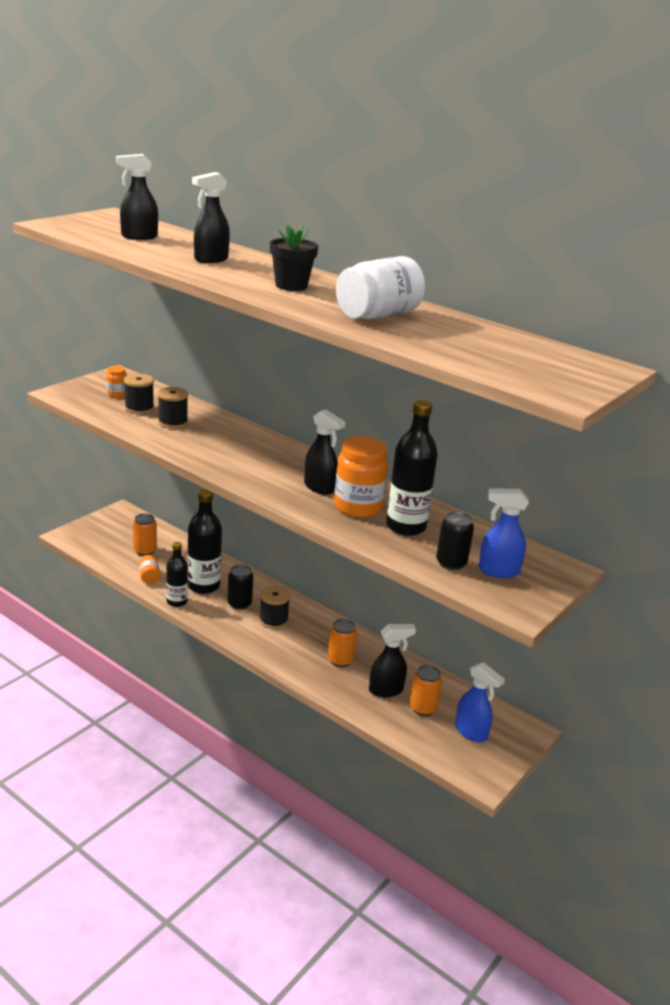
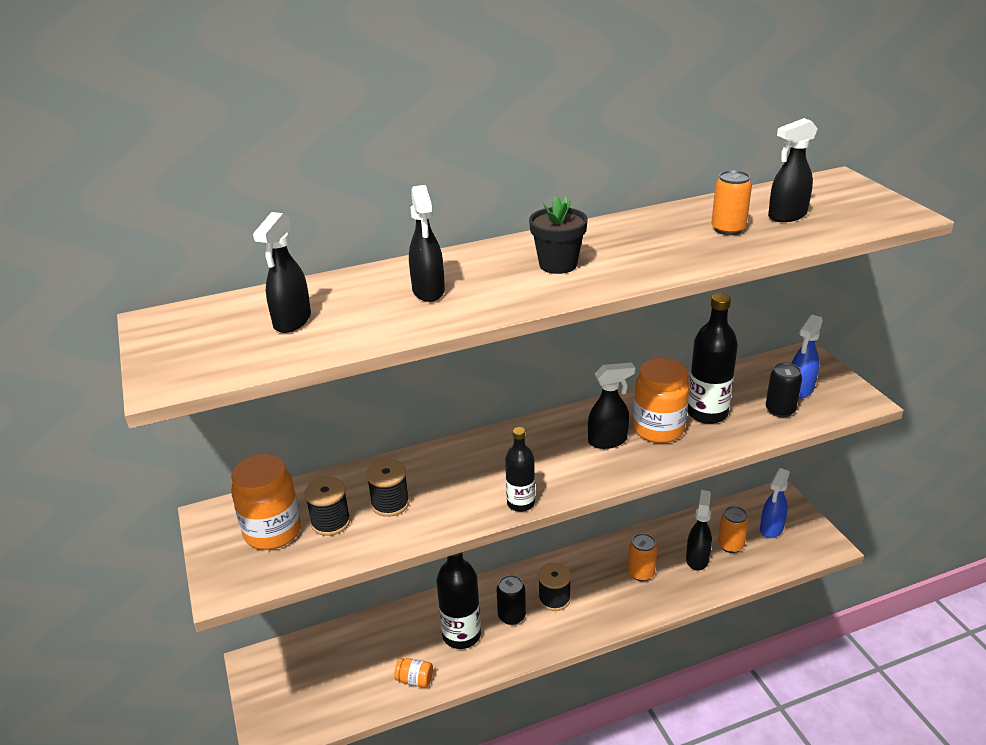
camera: 55 degrees left, 5 degrees up
(117, 394) = (273, 532): orange jar -> orange jar, size x2.09
(145, 551) = (358, 666): orange can -> orange can (728, 229)
(177, 601) = (478, 669): black bottle -> black bottle (521, 503)
(378, 315) = (675, 241): white jar -> none
(471, 732) = (771, 529): blue spray bottle -> blue spray bottle turned 135 degrees clockwise
(487, 349) = (786, 216): none -> black spray bottle

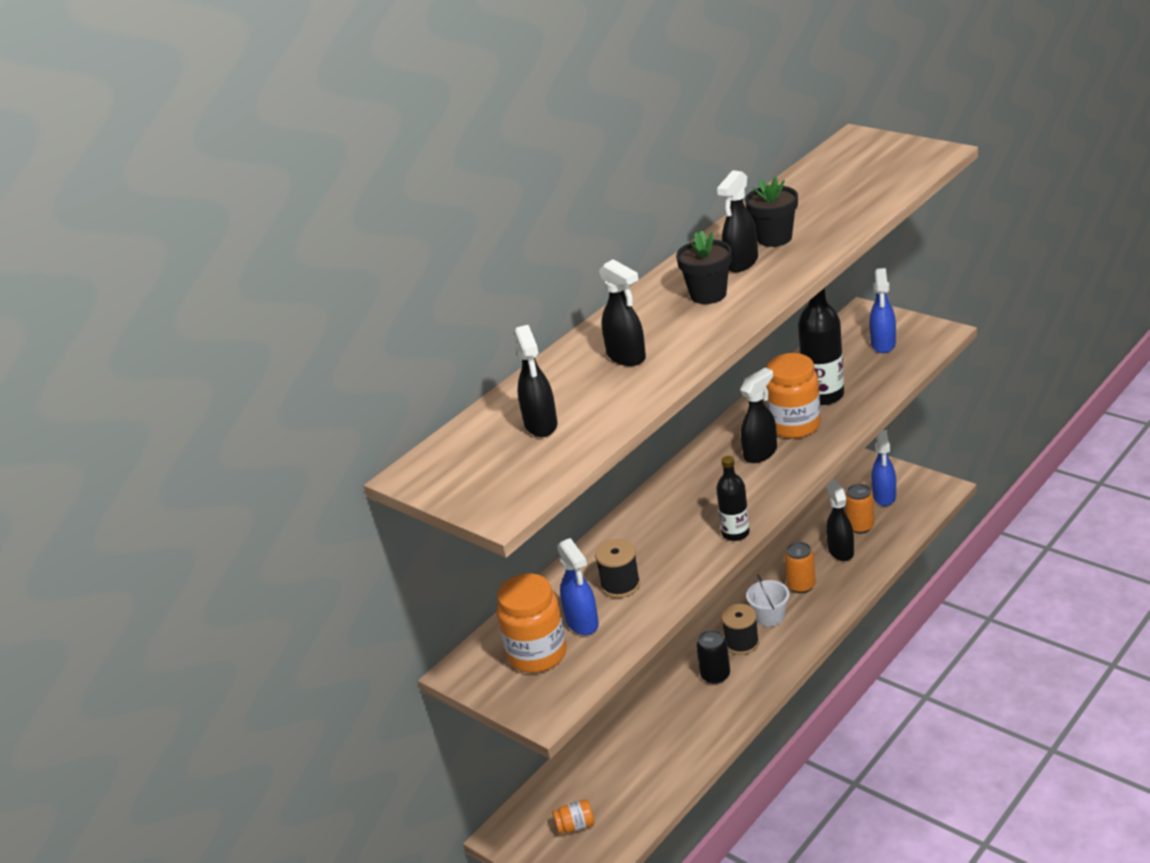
camera: 25 degrees left, 0 degrees up
(330, 522) = (582, 623): black spool -> blue spray bottle
(415, 680) = (674, 767): orange jar -> orange jar (575, 826)
(461, 635) = (683, 713): black bottle -> none
(594, 587) = (769, 616): none -> white bucket
(670, 238) = (774, 238): none -> black flower pot
(728, 229) = (813, 214): orange can -> none
(780, 410) = (881, 368): black can -> none
(786, 216) = (847, 186): black spray bottle -> black spray bottle (741, 263)

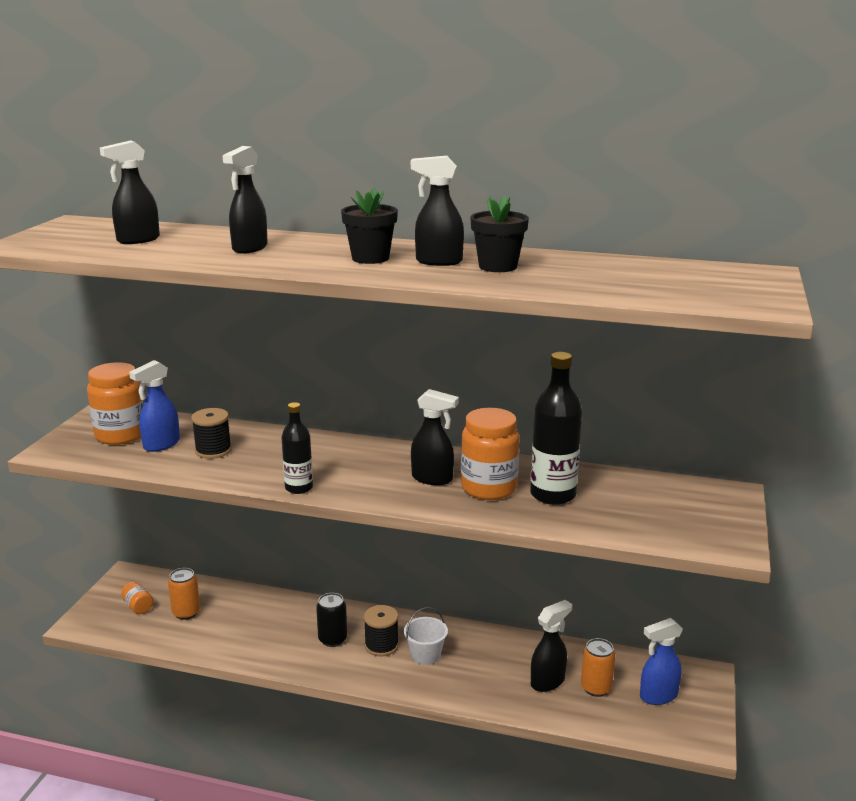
camera: 60 degrees right, 10 degrees down
(801, 585) = (480, 666): orange can -> orange can (186, 613)
(883, 344) = (677, 514): blue spray bottle -> none

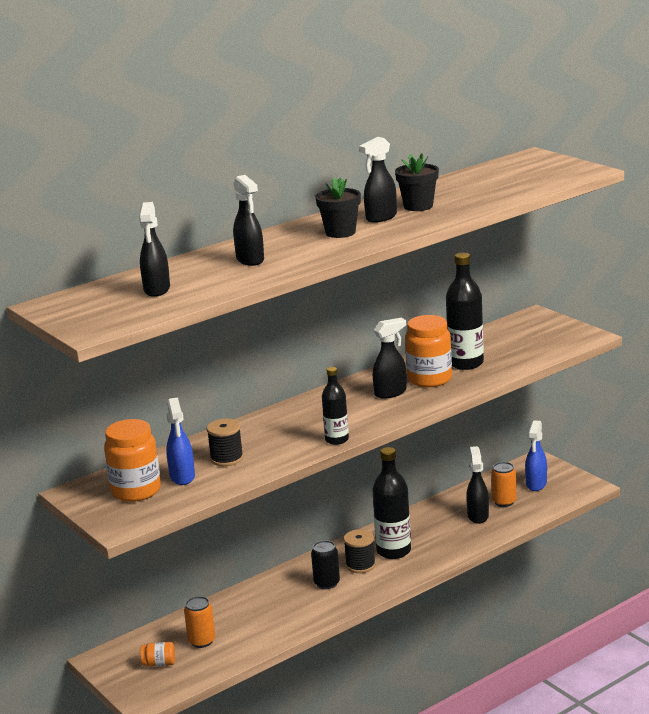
camera: 50 degrees left, 0 degrees up
(425, 655) = (393, 551): white bucket -> black bottle

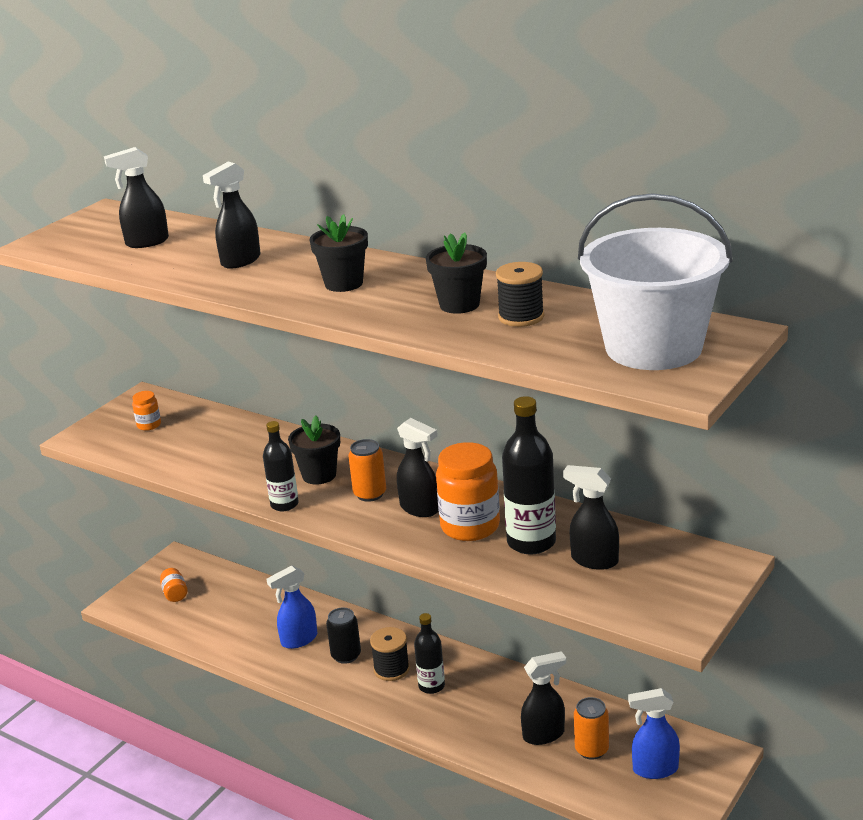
camera: 70 degrees right, 5 degrees up
(136, 491) = (149, 425): orange jar -> orange jar, size x0.48
(182, 477) = (180, 440): blue spray bottle -> blue spray bottle (298, 640)
(202, 641) = (217, 606): orange can -> orange can (370, 494)
(226, 458) = (225, 452): black spool -> black spool (521, 317)
(305, 424) = (319, 475): none -> black flower pot
(380, 218) = (406, 293): black spray bottle -> black spray bottle (593, 560)
(393, 551) = (431, 686): black bottle -> black bottle, size x0.62
(533, 171) = (653, 347): none -> white bucket

